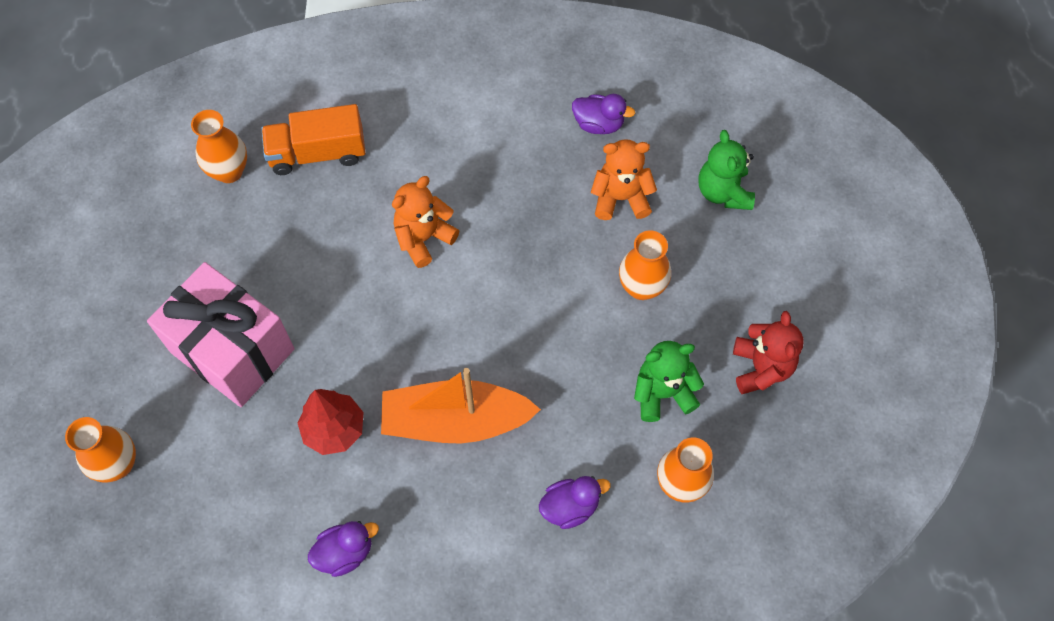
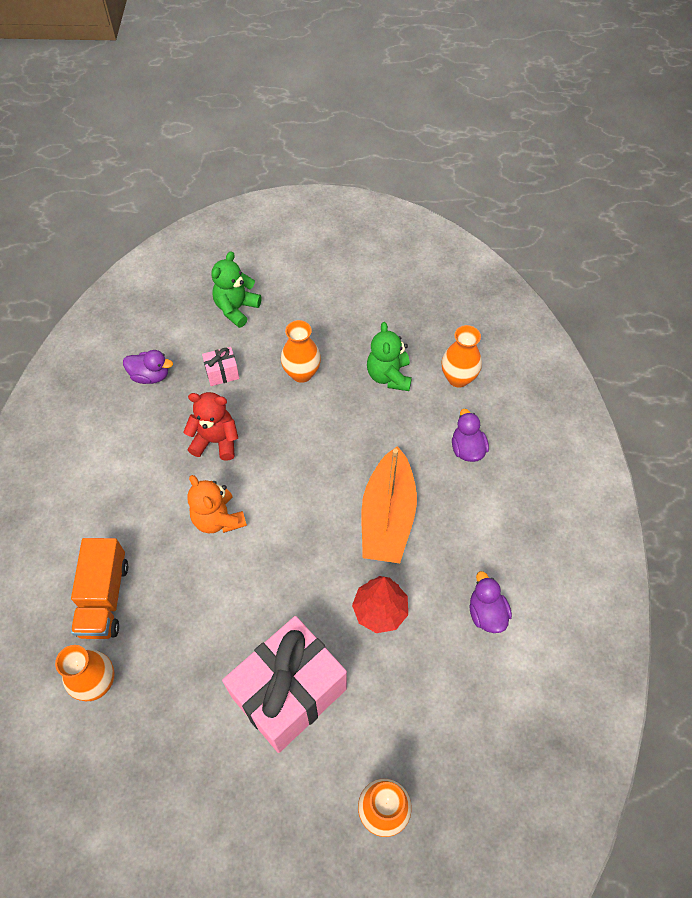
camera: 80 degrees left, 5 degrees down
(598, 124) = (150, 376): purple duck -> purple duck turned 75 degrees clockwise
(620, 198) = (222, 373): orange teddy bear -> pink gift
(723, 192) = (236, 309): green teddy bear -> green teddy bear turned 120 degrees clockwise
(761, 368) = (380, 315): red teddy bear -> red teddy bear (216, 441)

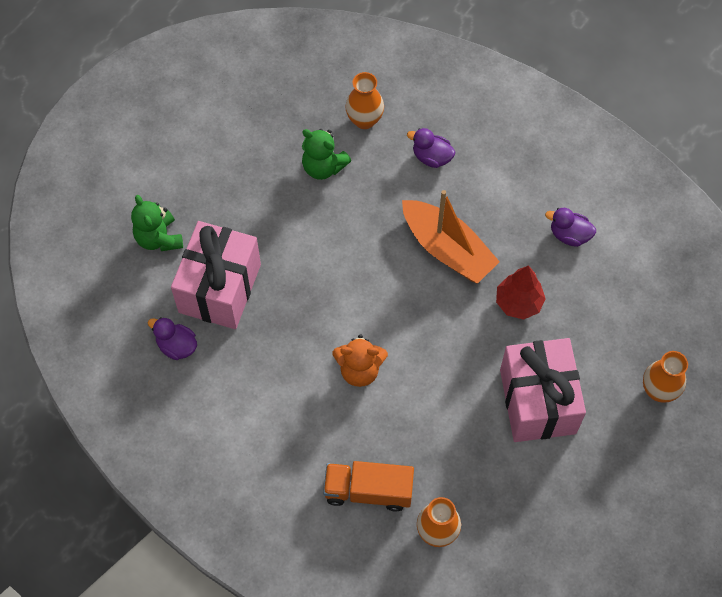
camera: 55 degrees left, 5 degrees up
(104, 597) = (368, 491): orange truck -> orange truck turned 150 degrees clockwise
(150, 376) = (177, 346): purple duck -> purple duck turned 105 degrees counterclockwise
(216, 441) = (285, 331): red teddy bear -> none
(222, 373) = (219, 288): pink gift -> pink gift, size x2.48
(302, 373) = (269, 228): orange vase -> none

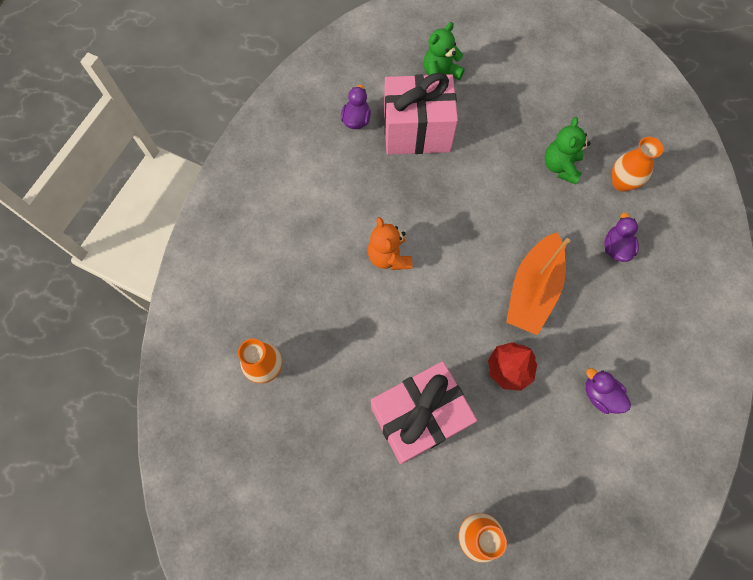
camera: 70 degrees right, 5 degrees up
(368, 491) = (284, 299): orange truck -> none
(569, 235) = (600, 395): purple duck -> purple duck turned 45 degrees counterclockwise

